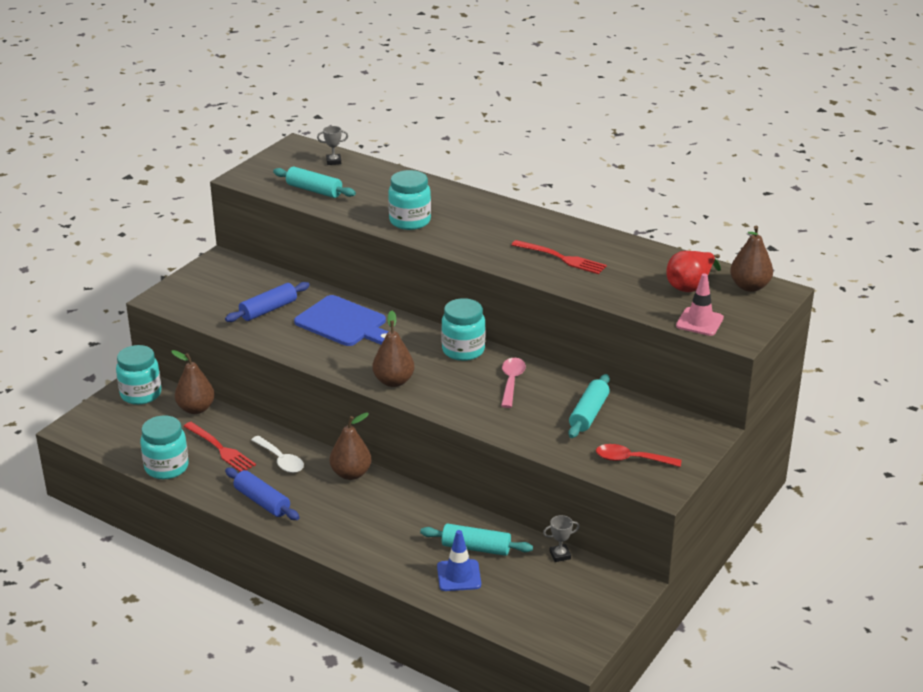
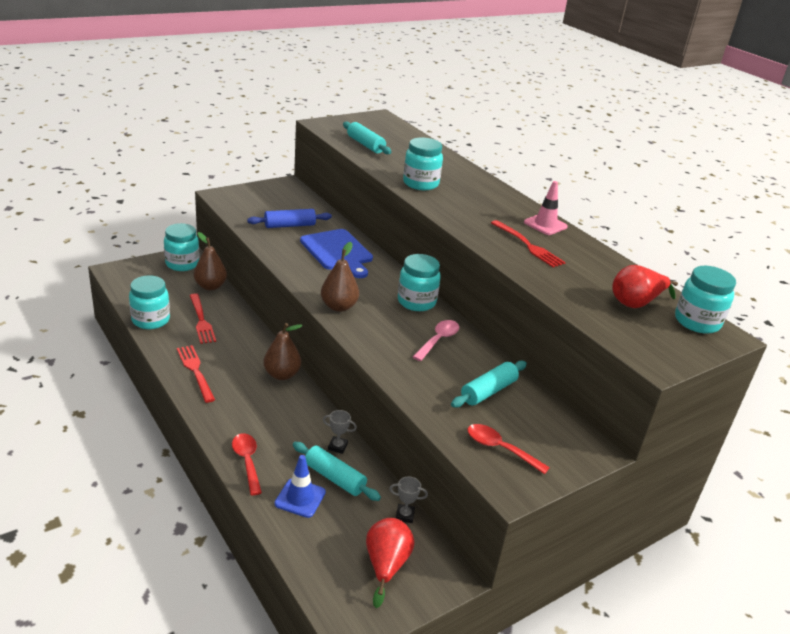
camera: 20 degrees right, 0 degrees up
(262, 501) = (195, 371): blue rolling pin -> red fork
(281, 460) = (237, 344): white spoon -> none
(333, 161) = (398, 132): grey trophy -> grey trophy (337, 447)
(385, 564) = (247, 461): none -> red spoon
(572, 599) = (386, 565): none -> red pear
(699, 322) = (624, 337): pink traffic cone -> pink traffic cone (545, 224)
(749, 287) = (697, 322): brown pear -> turquoise jar

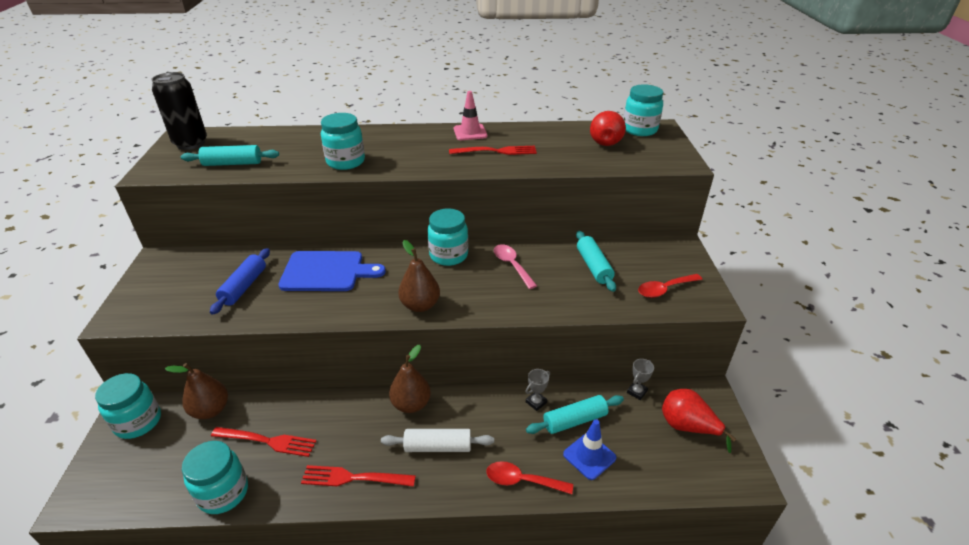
camera: 55 degrees left, 5 degrees up
(250, 403) = (438, 446): none -> white rolling pin
(373, 123) = (191, 143): none -> black can

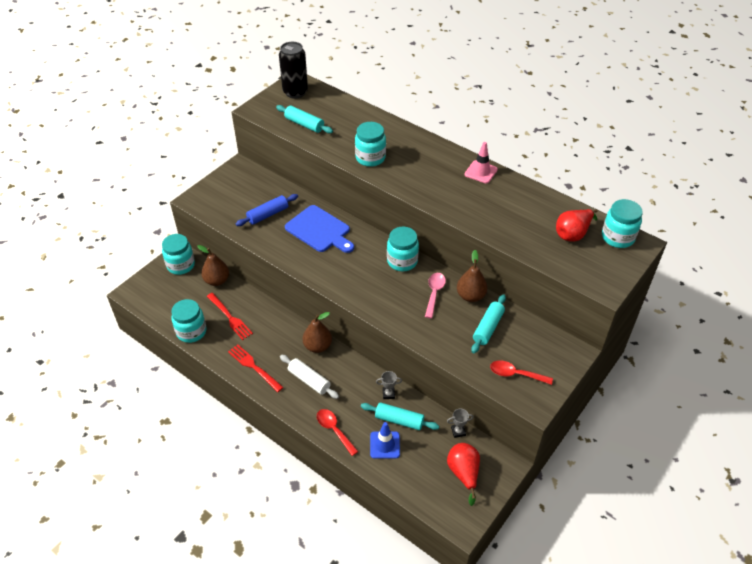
camera: 40 degrees right, 10 degrees up
(420, 305) = (349, 287): brown pear -> brown pear (470, 296)
(496, 151) = (478, 200): red fork -> none

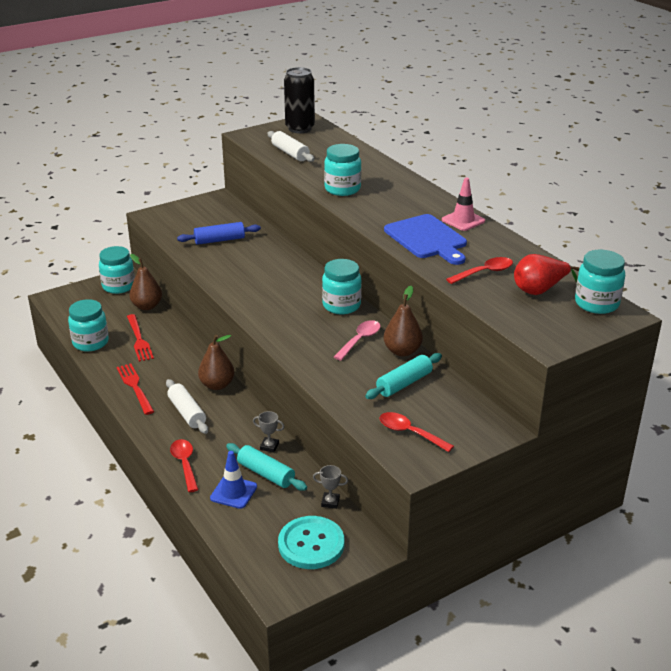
camera: 20 degrees right, 15 degrees down
(304, 124) = (290, 153): turquoise rolling pin -> white rolling pin
(319, 230) = (266, 263): blue cutting board -> blue cutting board (427, 239)
(463, 473) = (311, 544): red pear -> turquoise button
(525, 225) = (484, 272): none -> red spoon

